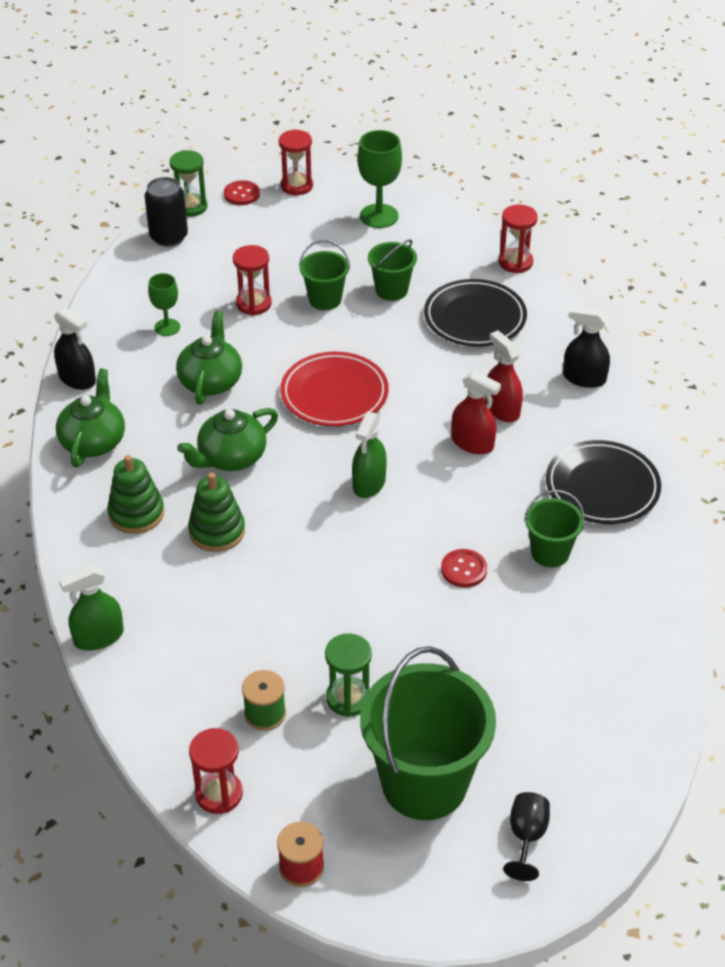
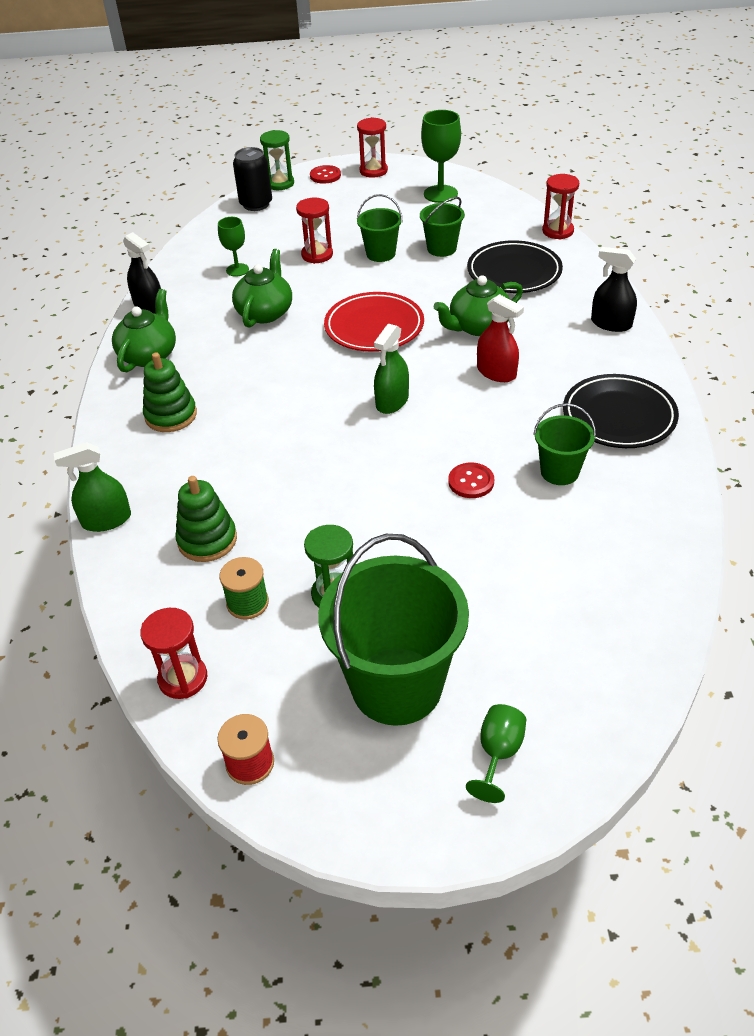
camera: 10 degrees right, 0 degrees up
(217, 531) = (241, 434): green stacking toy -> green stacking toy (207, 540)
(231, 458) = (268, 374): green teapot -> green teapot (478, 326)
(502, 409) = (529, 346): red spray bottle -> none
(526, 837) = (498, 753): black goblet -> green goblet

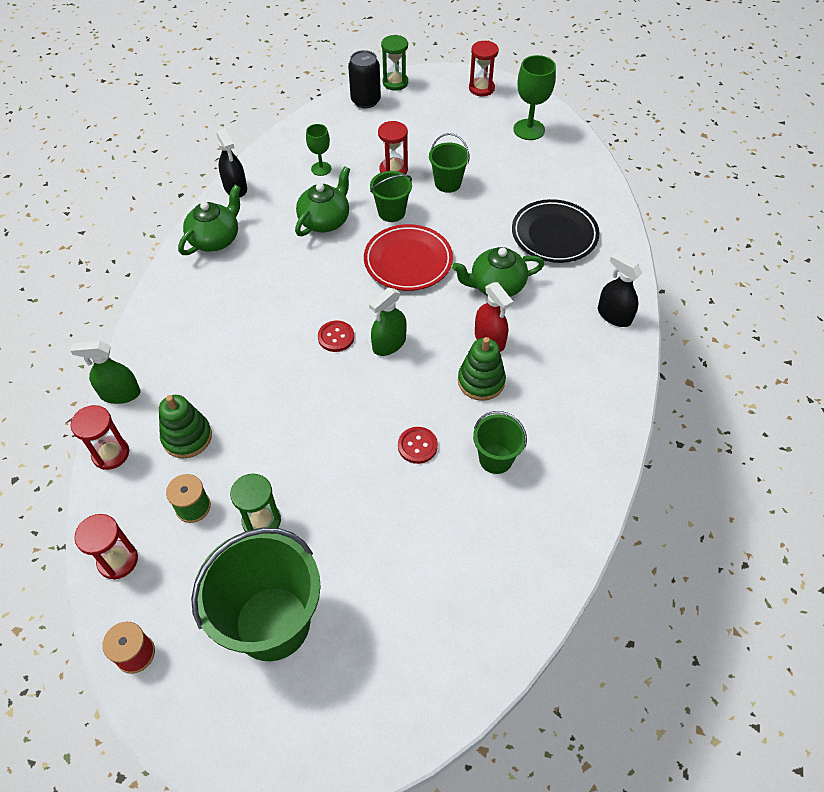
camera: 15 degrees right, 10 degrees up
(171, 415) = (208, 306): green stacking toy -> green stacking toy (481, 381)
(325, 176) = (437, 83): red button -> red button (336, 337)
(441, 249) = (502, 191): green bucket -> green bucket (391, 212)
(498, 753) = (322, 713): green goblet -> none
(557, 231) = (614, 199): red hourglass -> red hourglass (111, 454)
(619, 416) = (573, 417): black plate -> none

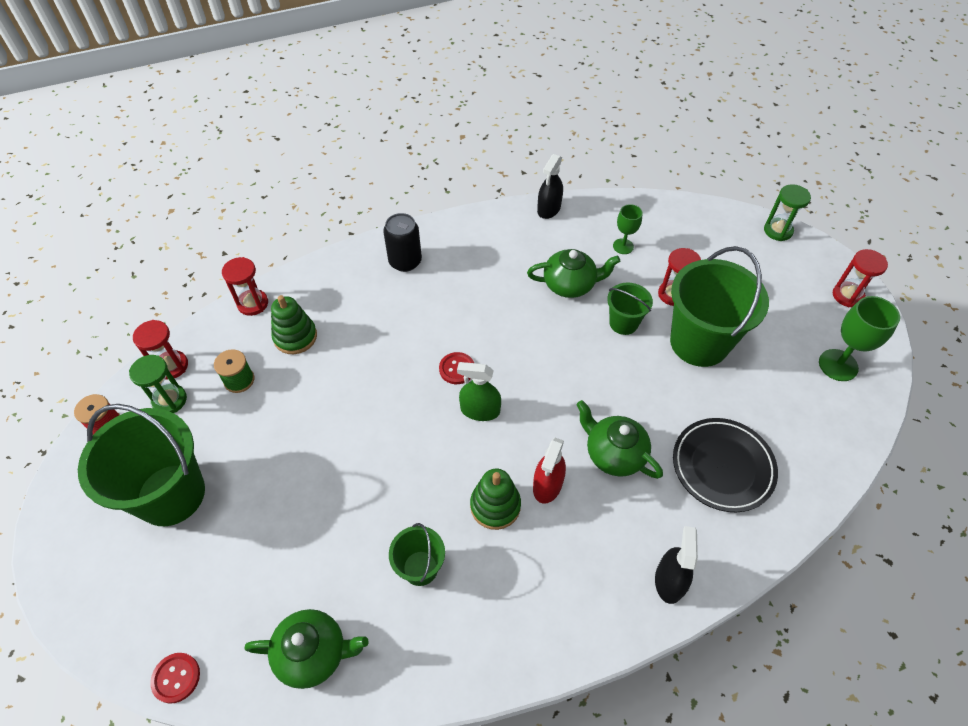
camera: 55 degrees right, 0 degrees up
(120, 393) = (305, 274): green spray bottle -> none
(215, 239) = (487, 231): green teapot -> green teapot (313, 653)
(261, 521) = (252, 431): green hourglass -> green hourglass (169, 400)
(365, 101) = (732, 225): black can -> black can (405, 261)
(408, 261) = (580, 369): red plate -> none
(417, 446) = (391, 496): red button -> red button (176, 678)
(448, 183) = (699, 342): green bucket -> green bucket, size x1.98

